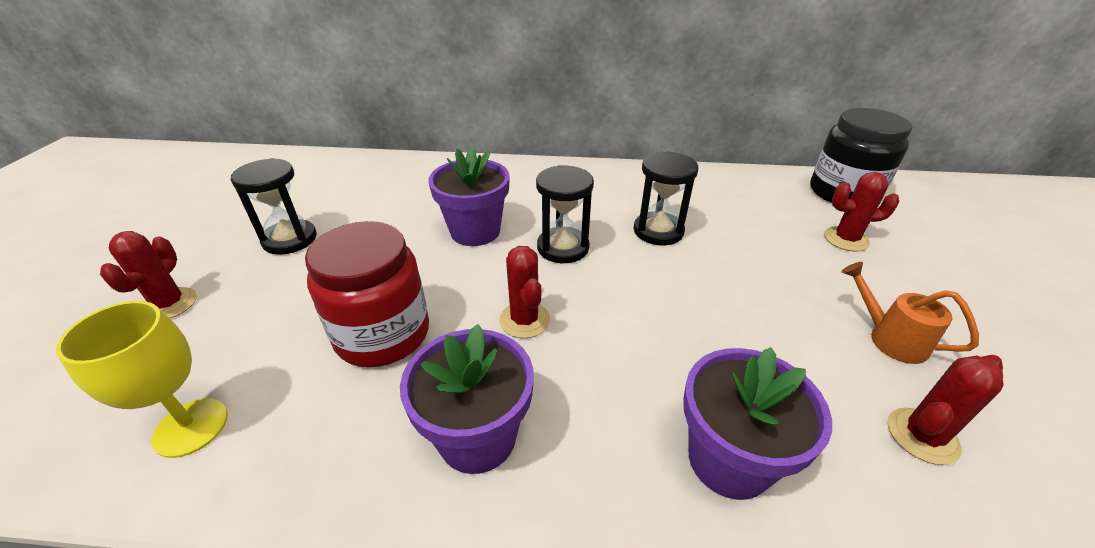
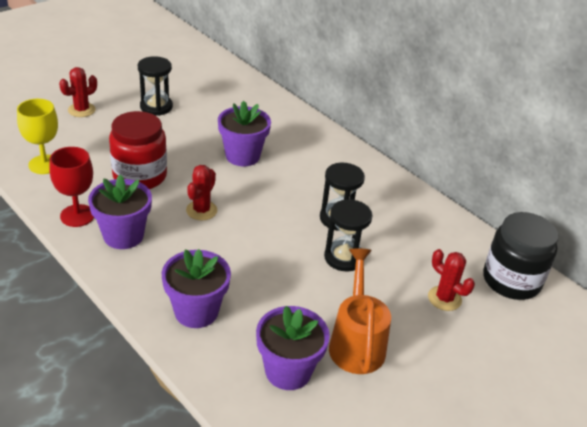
camera: 40 degrees right, 0 degrees up
(361, 467) = (77, 215): none -> red goblet
(563, 248) = (272, 192): black hourglass -> black hourglass (344, 258)
(889, 338) = (356, 342): orange watering can -> orange watering can, size x1.61
(922, 436) = (288, 371): red cactus -> purple flower pot

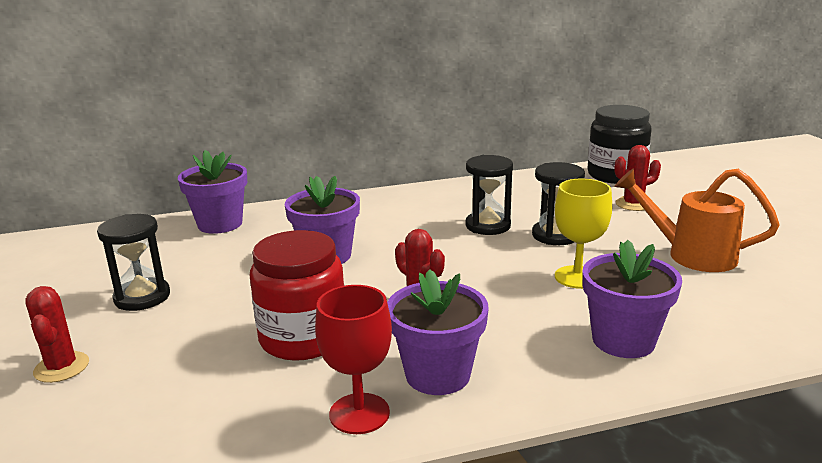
camera: 60 degrees left, 15 degrees down
(44, 164) = (182, 432): yellow goblet -> yellow goblet (577, 277)
(288, 371) = (734, 299): purple flower pot -> purple flower pot (220, 224)

